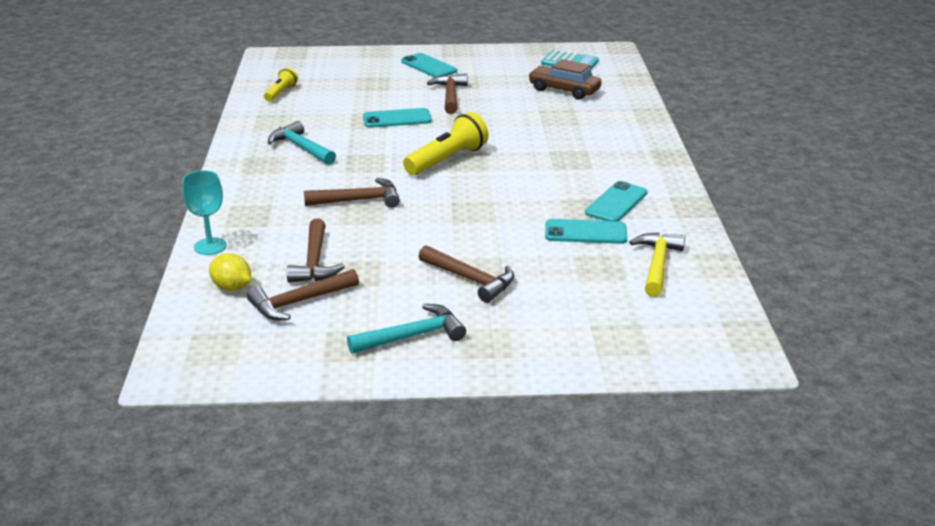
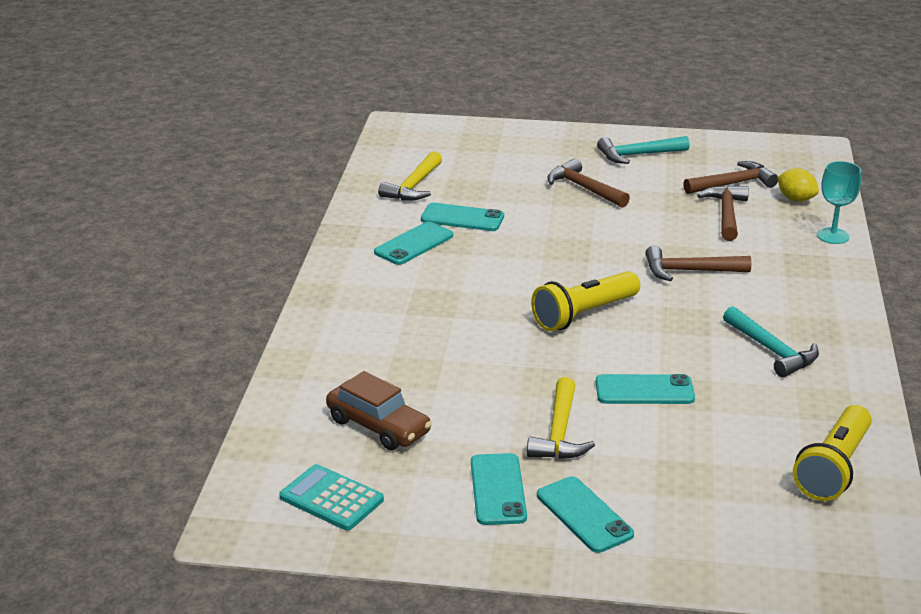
camera: 170 degrees left, 0 degrees up
(281, 93) = (833, 468): yellow flashlight -> yellow flashlight, size x1.75
(450, 96) = (559, 432): brown hammer -> yellow hammer
(479, 71) = (498, 489): none -> turquoise phone

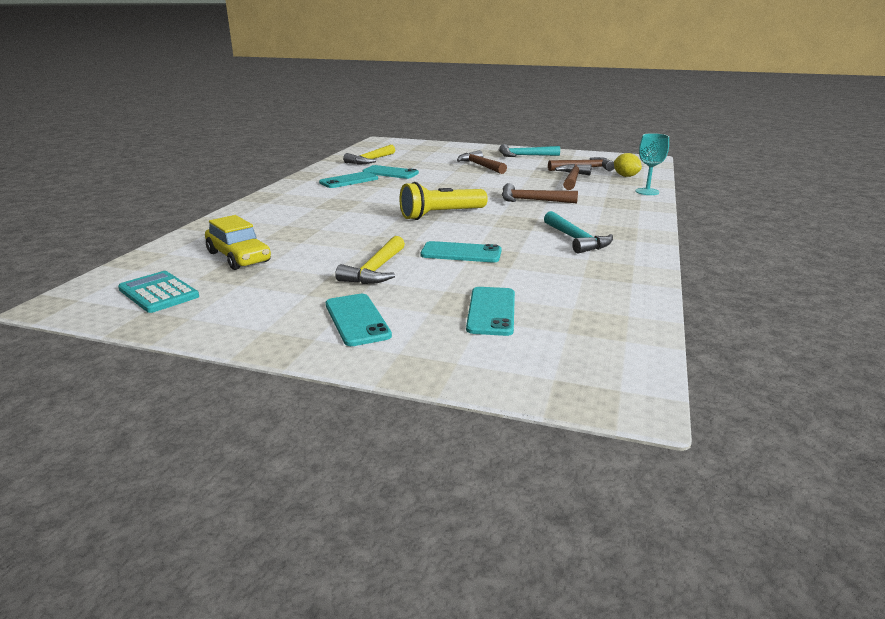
camera: 10 degrees right, 5 degrees down
(378, 426) = (238, 257): brown car -> yellow car
(498, 489) = (297, 298): turquoise phone -> turquoise phone (491, 311)
(833, 468) = (601, 308): yellow flashlight -> none

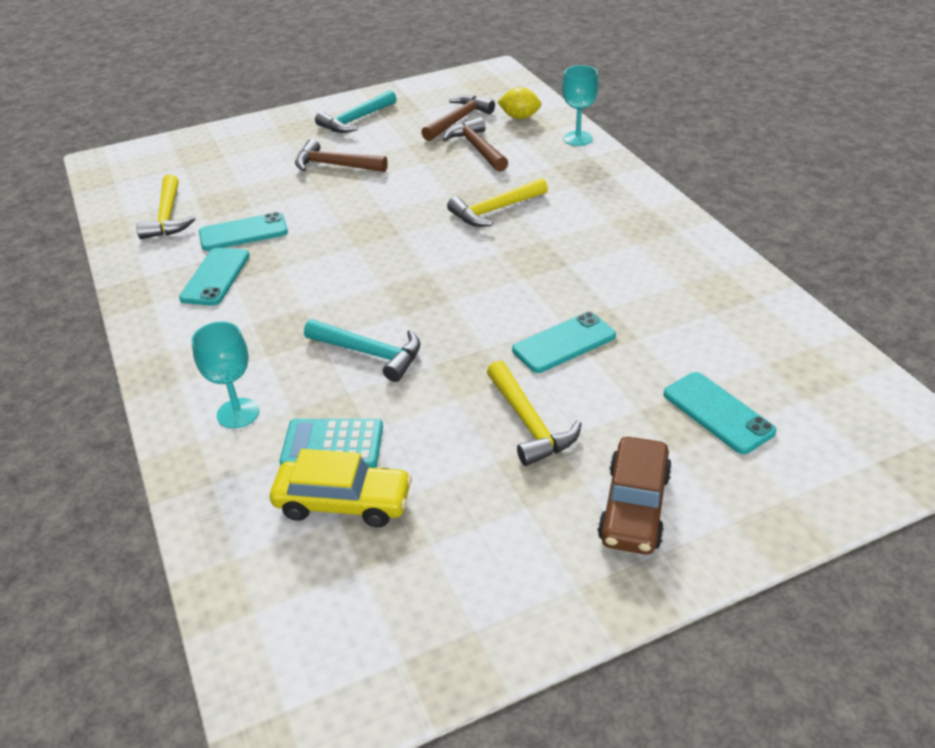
camera: 40 degrees left, 15 degrees up
(158, 293) = (364, 624): turquoise calculator -> turquoise calculator (332, 445)
(264, 218) = (238, 413): none -> turquoise goblet
(357, 320) = (634, 507): turquoise phone -> brown car
(441, 215) = (441, 287): yellow flashlight -> none
(532, 200) = (495, 210): brown hammer -> yellow hammer
(576, 240) = (630, 258): turquoise hammer -> turquoise hammer (369, 353)

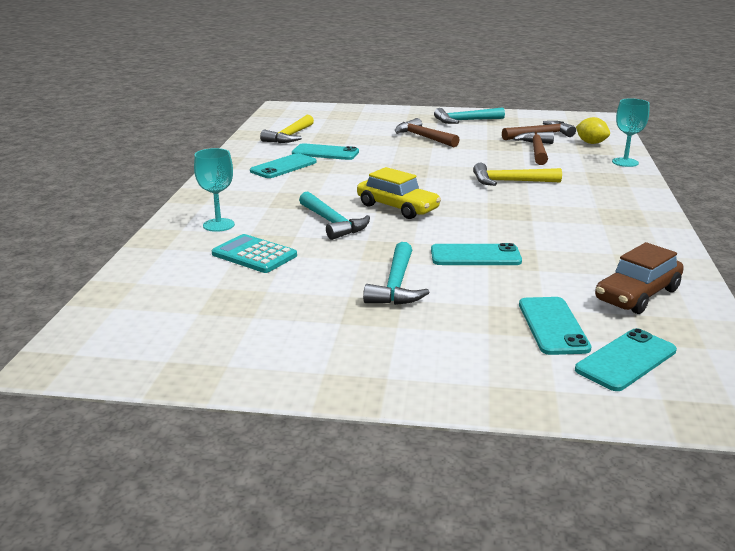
camera: 30 degrees right, 15 degrees down
(343, 503) = (226, 281): yellow car -> yellow car (397, 207)
(529, 423) = (396, 285): yellow hammer -> turquoise hammer
(634, 507) = (418, 350): brown car -> brown car (637, 295)
(810, 428) = (626, 360): none -> turquoise phone

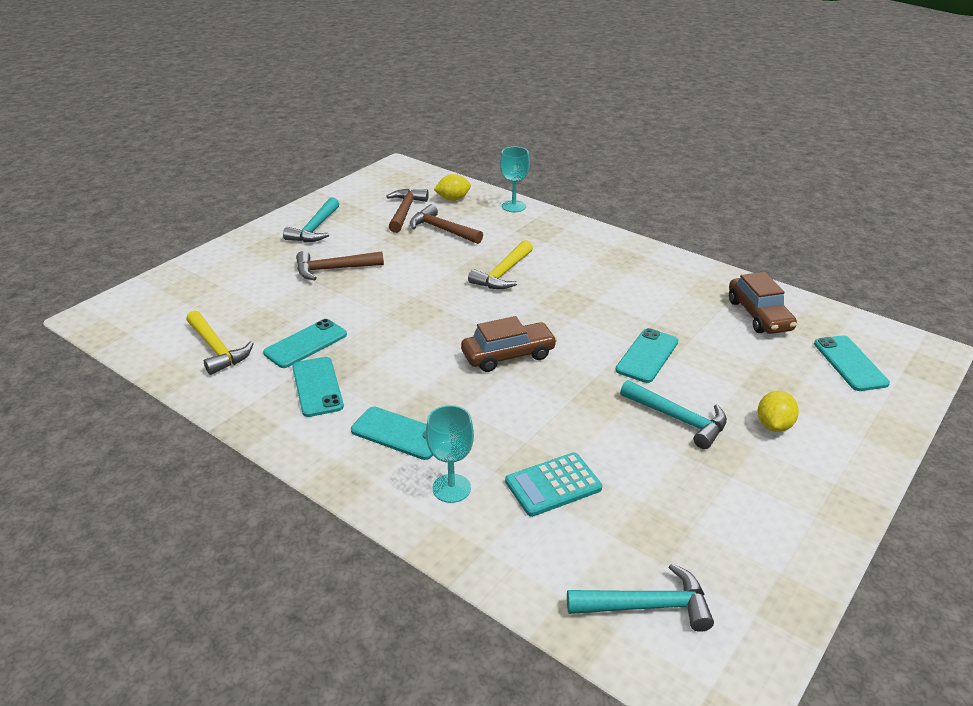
camera: 60 degrees left, 10 degrees up
(332, 223) = (512, 407): turquoise hammer -> turquoise hammer (646, 606)
(397, 207) = (508, 355): yellow car -> brown car
(444, 331) = (774, 425): none -> yellow lemon
(553, 326) = (788, 371): turquoise phone -> turquoise phone (398, 433)

